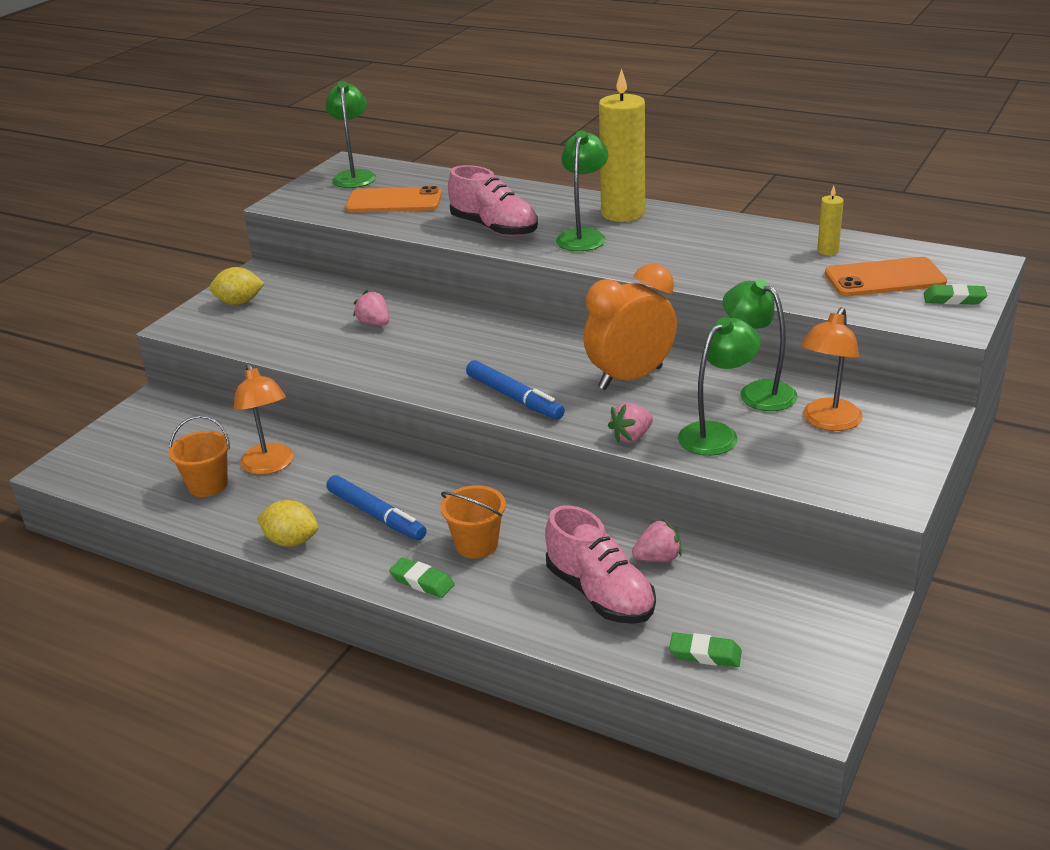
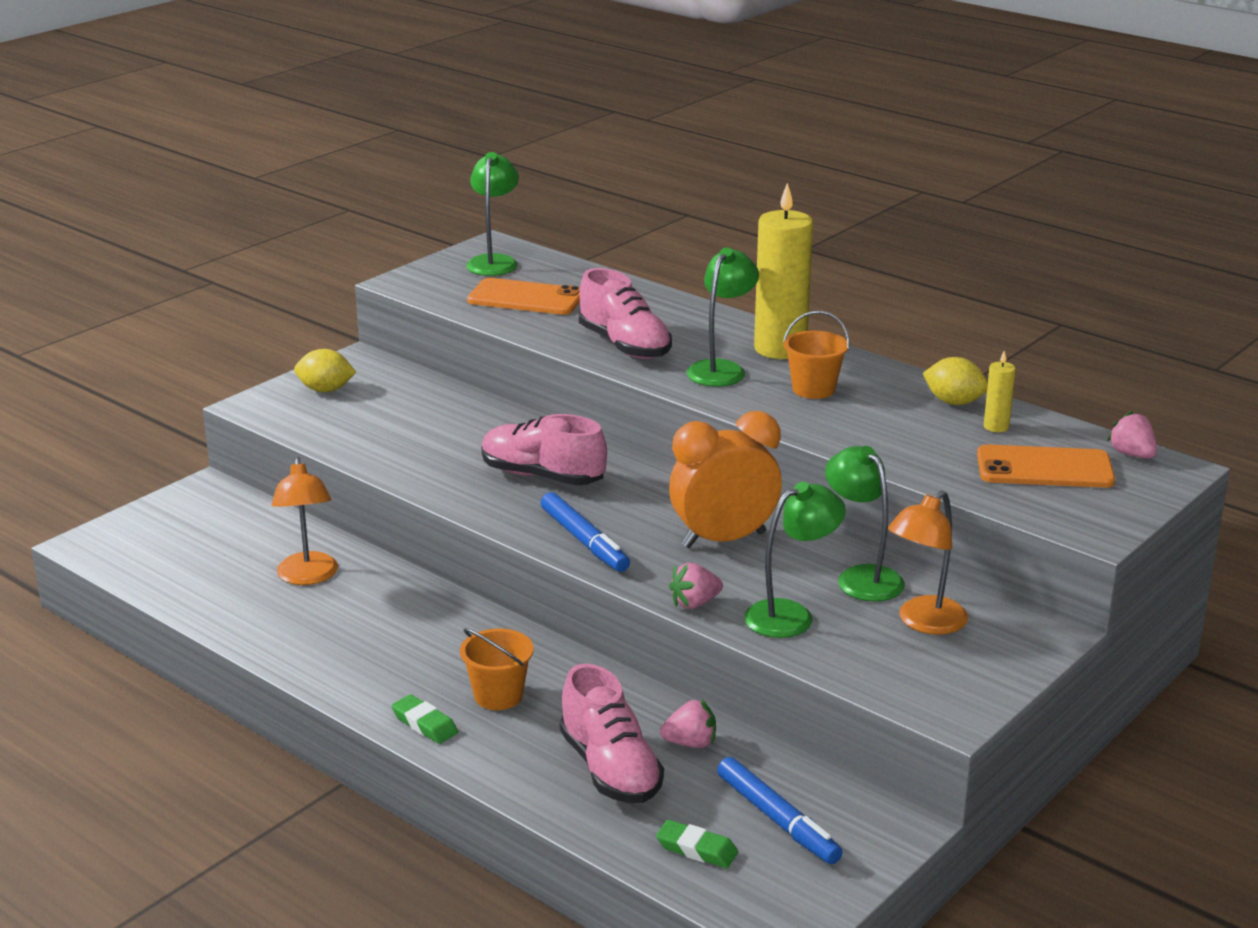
camera: 10 degrees right, 5 degrees down
(208, 485) = (235, 586): orange bucket -> orange bucket (813, 389)
(291, 541) = (302, 659): yellow lemon -> yellow lemon (954, 402)
(374, 323) = (464, 435): pink strawberry -> pink strawberry (1132, 454)
(376, 515) = (402, 647): blue marker -> blue marker (777, 820)
(455, 348) = (542, 476): none -> pink shoe
(954, 299) = (1112, 504): green eraser -> none

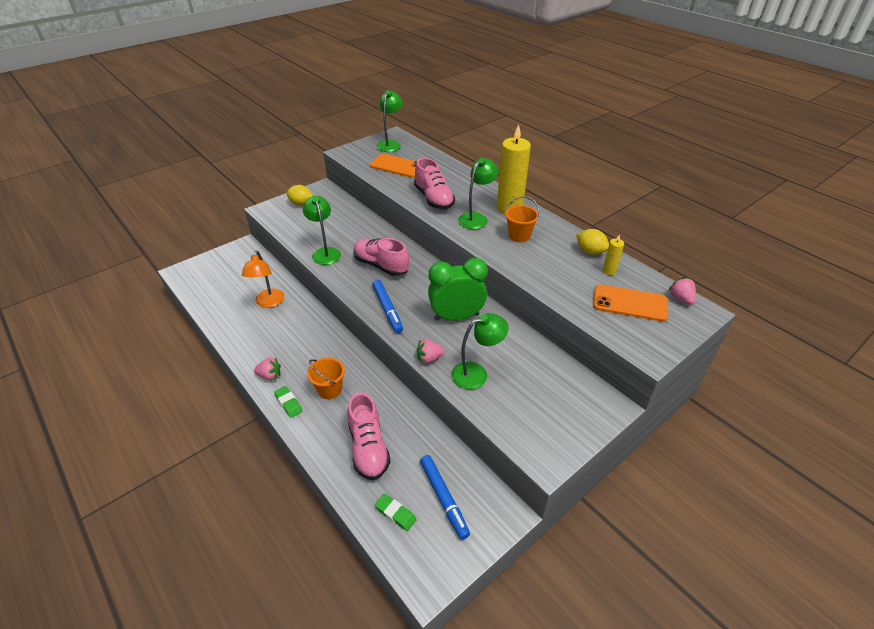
camera: 10 degrees right, 15 degrees up
(690, 743) = (414, 435): pink strawberry -> pink strawberry (270, 376)
(723, 540) = (456, 317): orange clock -> green clock
(862, 577) = (520, 351): green lamp -> green lamp (325, 252)
(924, 623) = (546, 388): orange lamp -> none

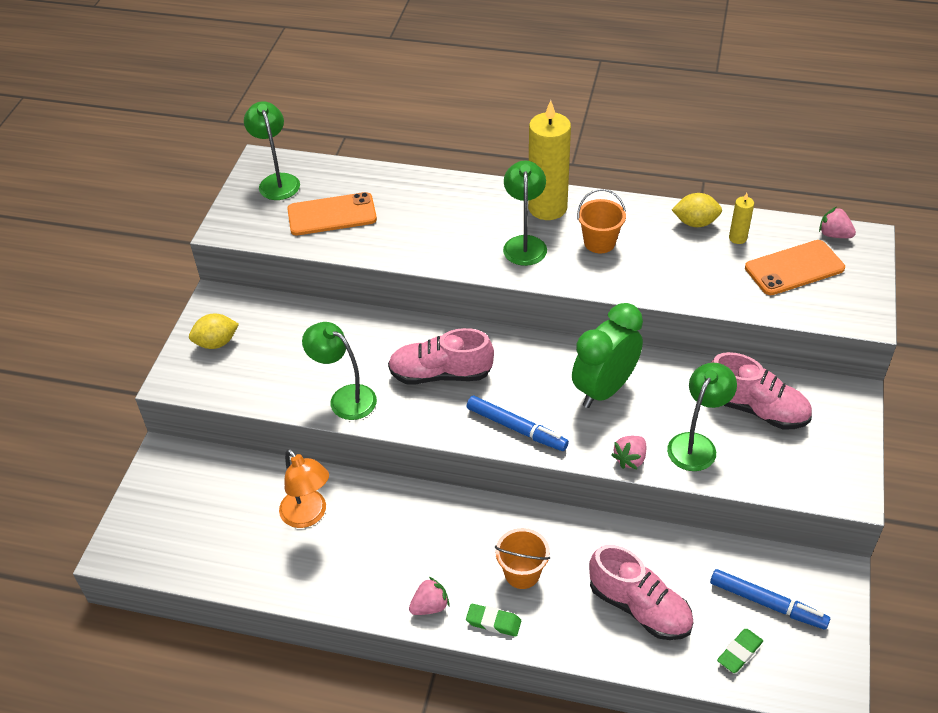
camera: 35 degrees left, 5 degrees up
(395, 513) = (739, 652): green eraser -> green eraser turned 45 degrees counterclockwise
(434, 199) = (441, 242): pink shoe -> pink shoe (756, 409)

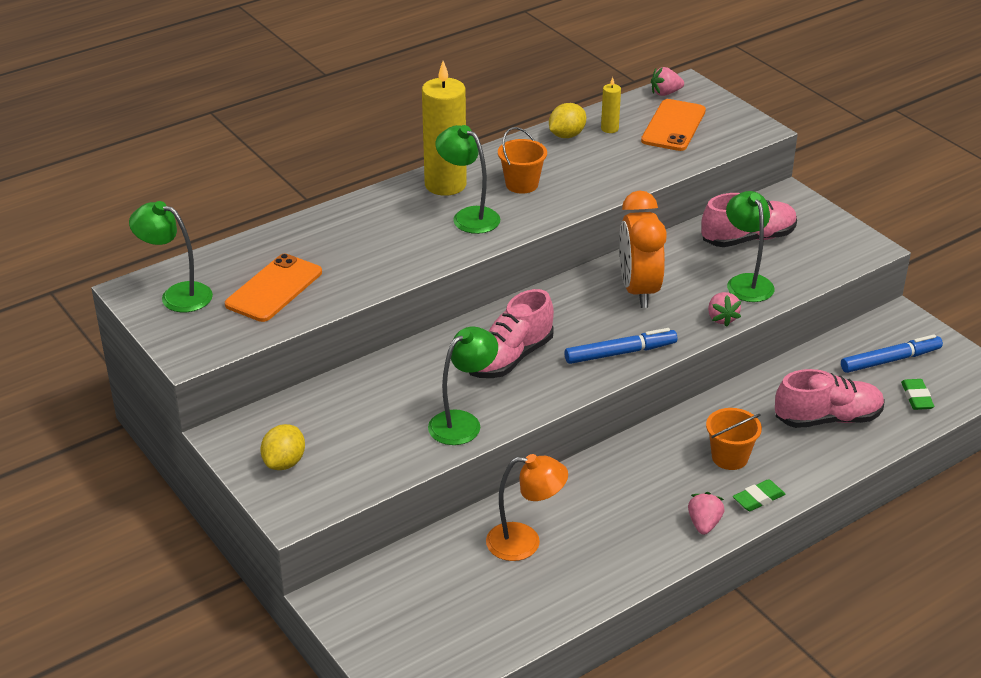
camera: 50 degrees left, 10 degrees down
(345, 398) = (463, 422): green lamp -> green lamp turned 150 degrees clockwise
(604, 389) = (638, 290): green clock -> orange clock

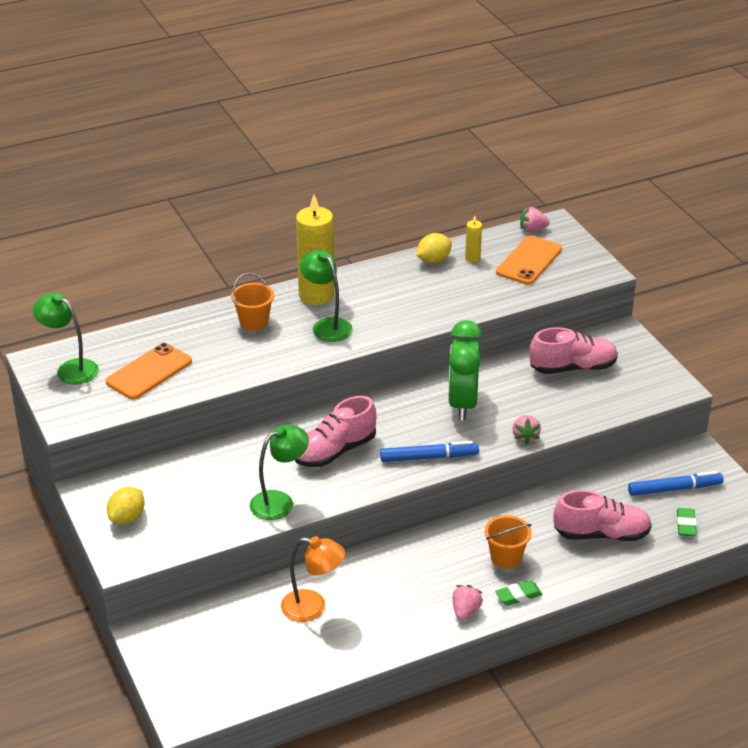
camera: 10 degrees right, 0 degrees up
(521, 184) = (380, 301): orange bucket -> orange bucket (254, 322)
(638, 290) = (462, 404): orange clock -> green clock
(746, 282) = (557, 407): green lamp -> none

